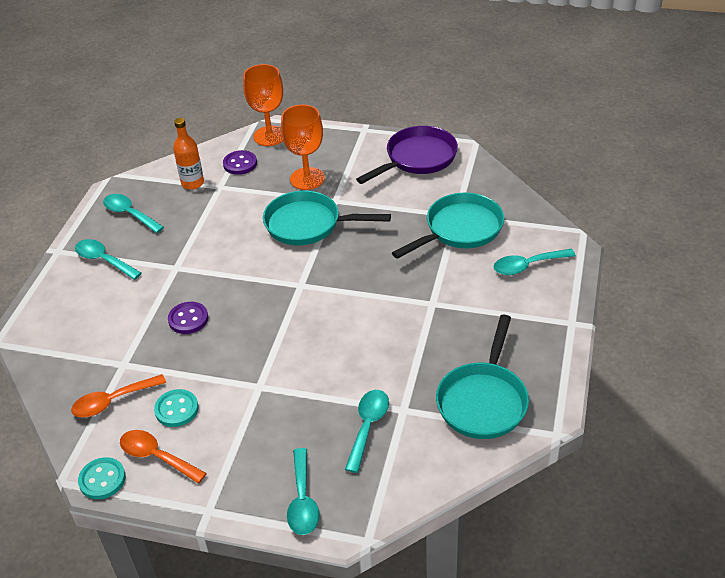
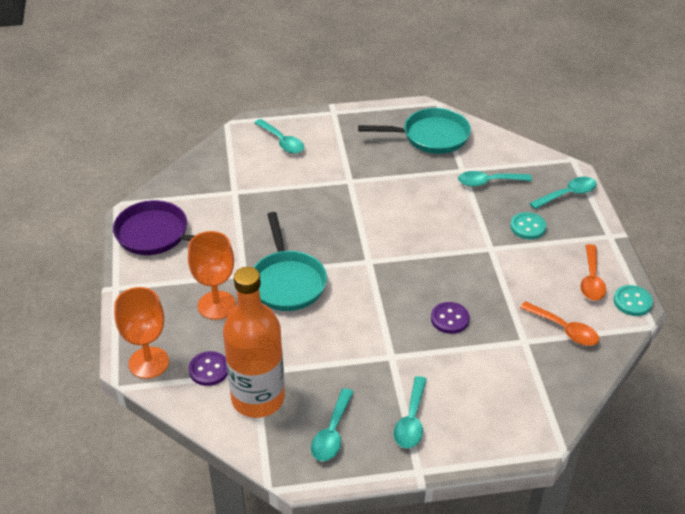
camera: 115 degrees left, 0 degrees up
(176, 409) = (544, 286): turquoise button -> turquoise button (528, 227)
(192, 183) = (258, 398): orange bottle -> orange bottle, size x1.95
(460, 229) = (253, 185): turquoise pan -> none

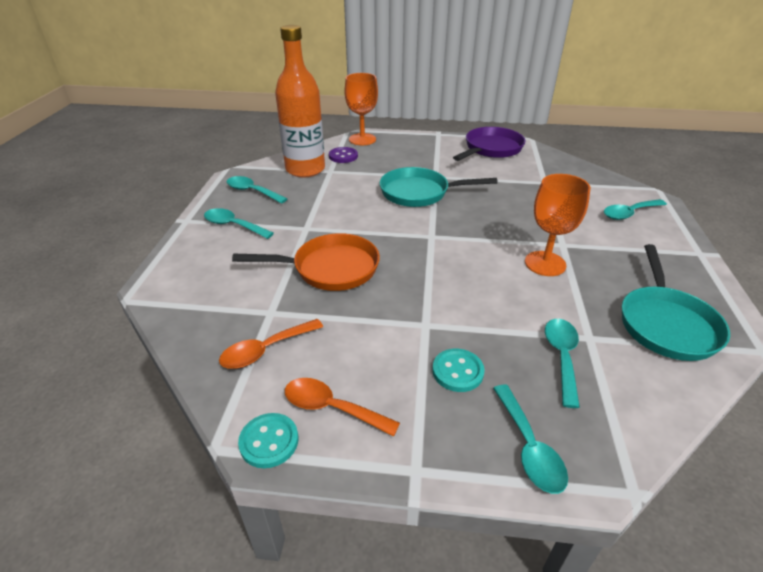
camera: 105 degrees right, 5 degrees down
(216, 305) = (405, 163): orange goblet -> orange goblet (545, 263)
(449, 319) = (330, 268): purple button -> orange pan

